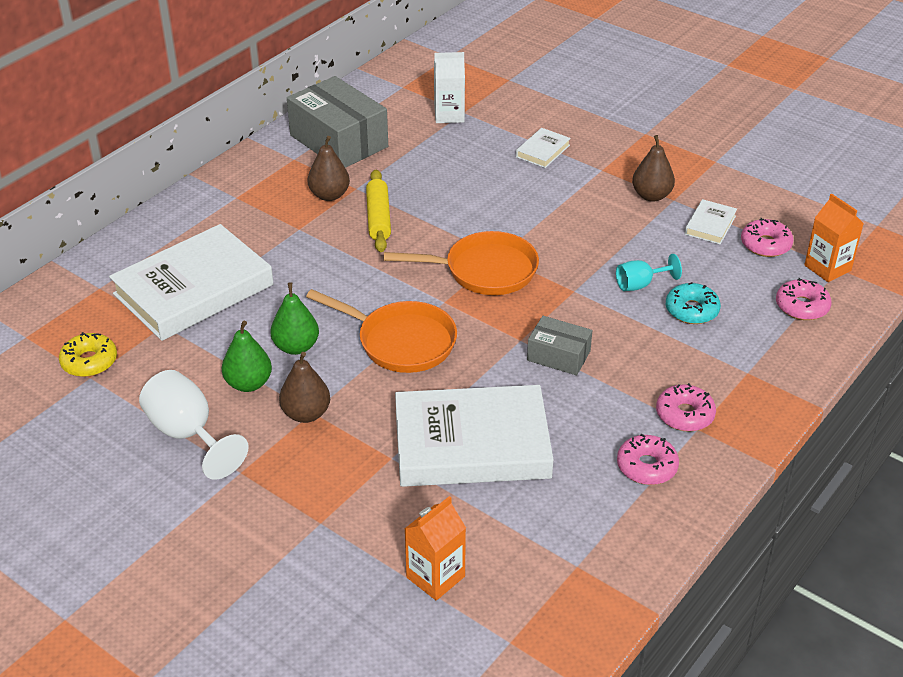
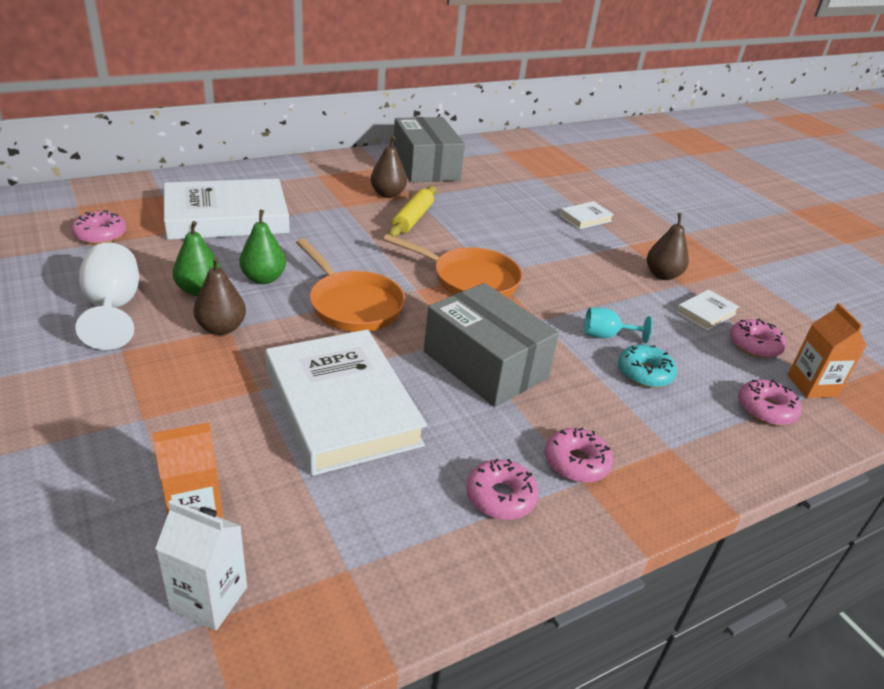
camera: 20 degrees right, 5 degrees down
(89, 362) = (100, 235): yellow donut -> pink donut
(449, 115) = (525, 176): white carton -> white carton (209, 598)
(472, 444) = (342, 406): white book -> white book turned 45 degrees clockwise
(558, 356) = (485, 364): grey box -> grey box, size x1.88

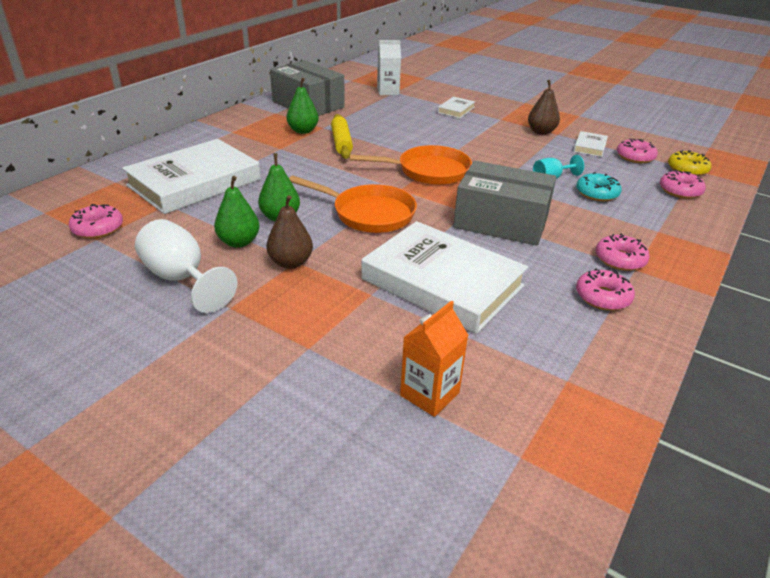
camera: 25 degrees left, 0 degrees up
(209, 598) = (504, 441): white carton -> white carton (388, 91)
(388, 194) = (303, 131): brown pear -> green pear
(812, 385) = (687, 169): orange carton -> yellow donut

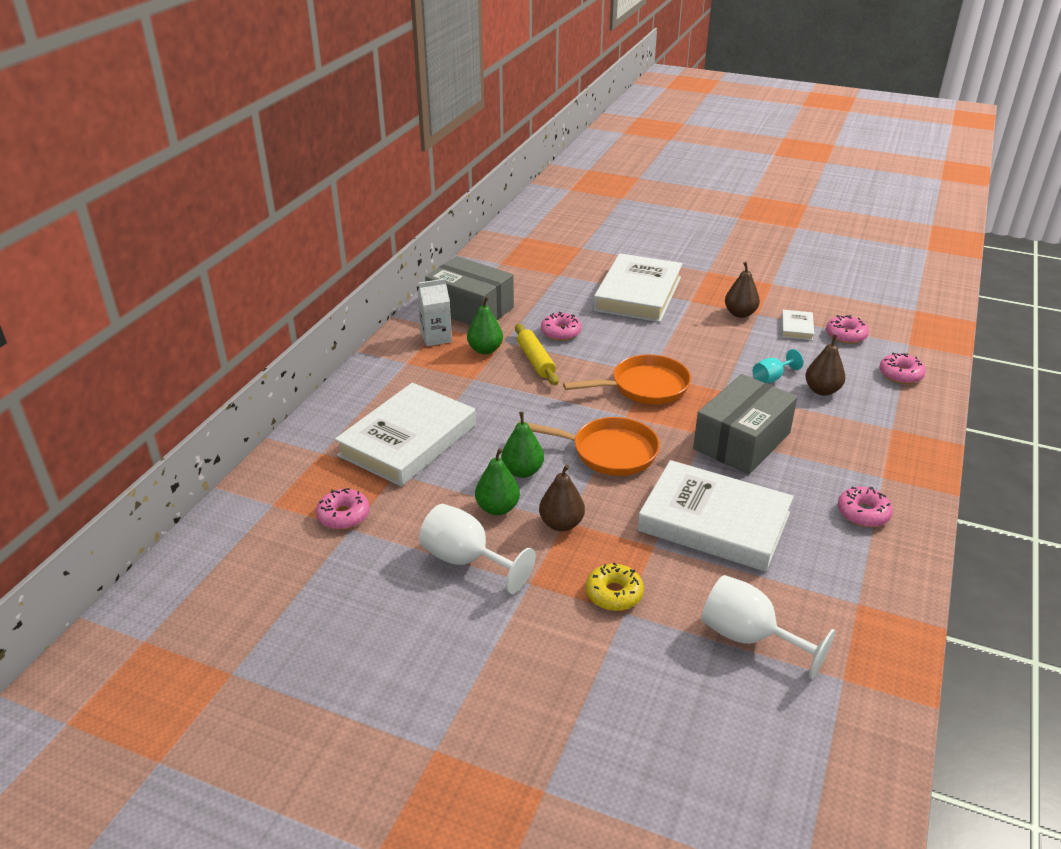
camera: 10 degrees left, 0 degrees up
(388, 91) = (551, 275): white carton -> white carton (436, 337)
(429, 394) = (749, 637): orange carton -> white goblet
(456, 110) = (638, 294): white book -> white book, size x2.37
(501, 221) = (742, 441): grey box -> grey box turned 60 degrees counterclockwise
(597, 193) = (822, 390): turquoise donut -> brown pear
(620, 259) = (866, 468): pink donut -> pink donut (560, 332)
(687, 169) = (900, 345): yellow donut -> yellow donut (614, 593)

